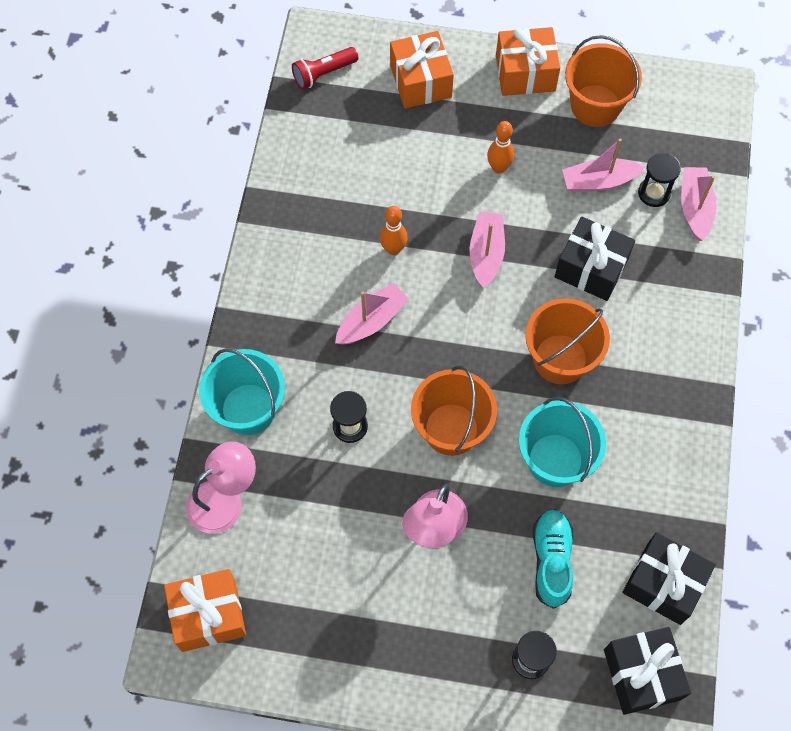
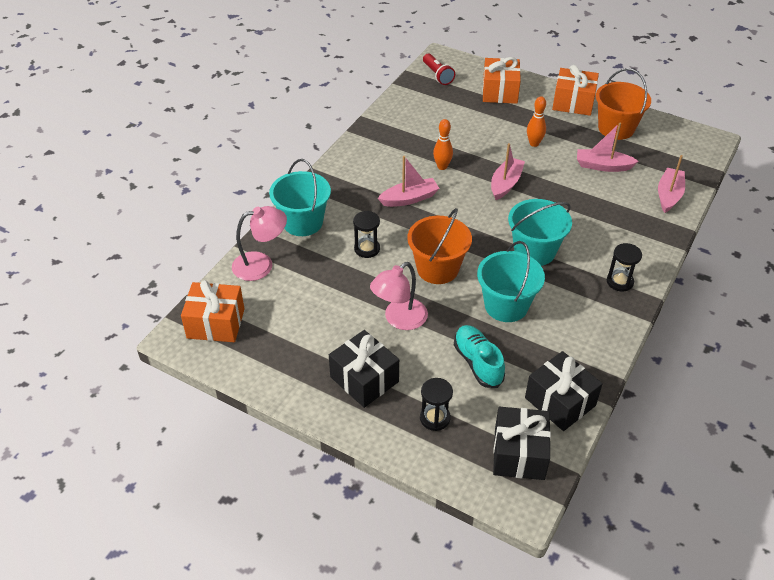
camera: 20 degrees right, 20 degrees down
(323, 74) = (437, 75): red flashlight -> red flashlight turned 105 degrees counterclockwise
(551, 560) = (478, 363): turquoise shoe -> turquoise shoe turned 45 degrees counterclockwise
(560, 359) = (534, 251): orange bucket -> turquoise bucket
(591, 268) = (578, 209): black gift -> black gift (364, 379)
(654, 193) = (641, 181): black hourglass -> black hourglass (619, 282)

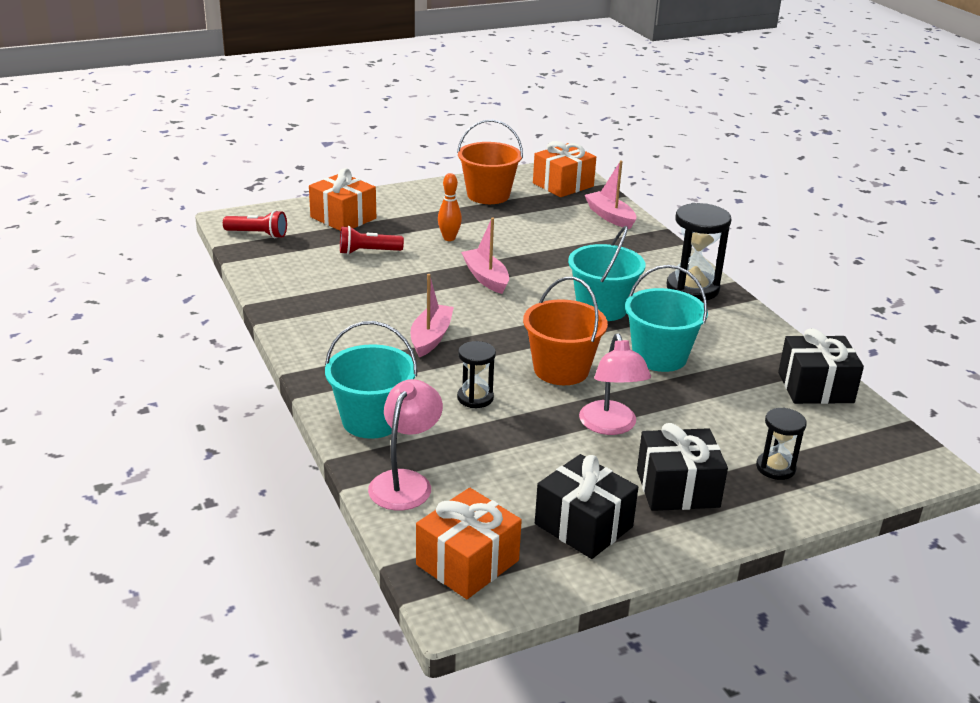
camera: 55 degrees left, 15 degrees down
(442, 167) = (409, 297): orange bowling pin -> none
(473, 123) = (368, 252): none -> red flashlight
(478, 363) = (722, 408): turquoise shoe -> none
(519, 453) = (863, 440): black gift -> black gift (583, 525)
(573, 103) = (420, 195): orange gift -> orange gift (563, 185)
(602, 166) = (530, 224): pink boat -> none
(619, 282) = (692, 288): black hourglass -> black hourglass, size x1.72

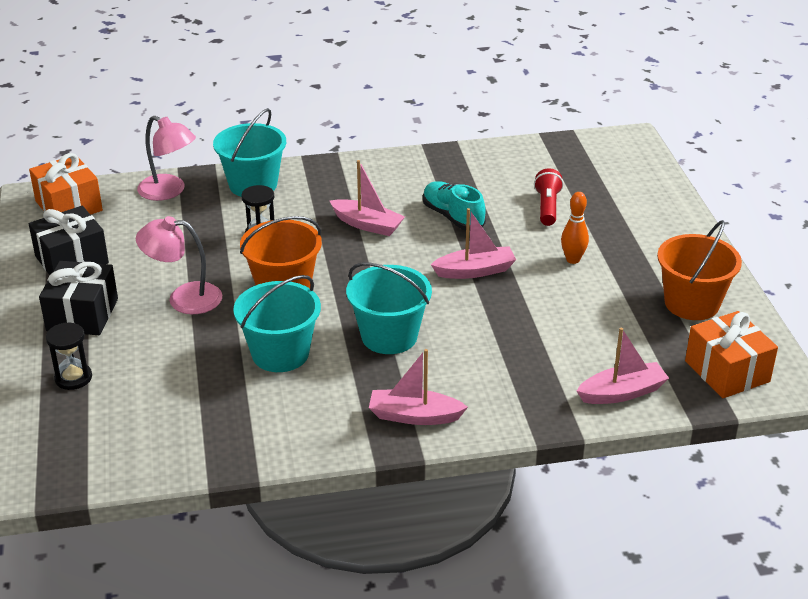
camera: 105 degrees right, 5 degrees up
(258, 234) = (595, 150): red flashlight -> none
(343, 218) = (630, 199): orange gift -> none
(400, 294) = (453, 217): none -> turquoise shoe
(692, 288) = (414, 416): black hourglass -> pink boat
(815, 387) = (176, 449): black gift -> none

